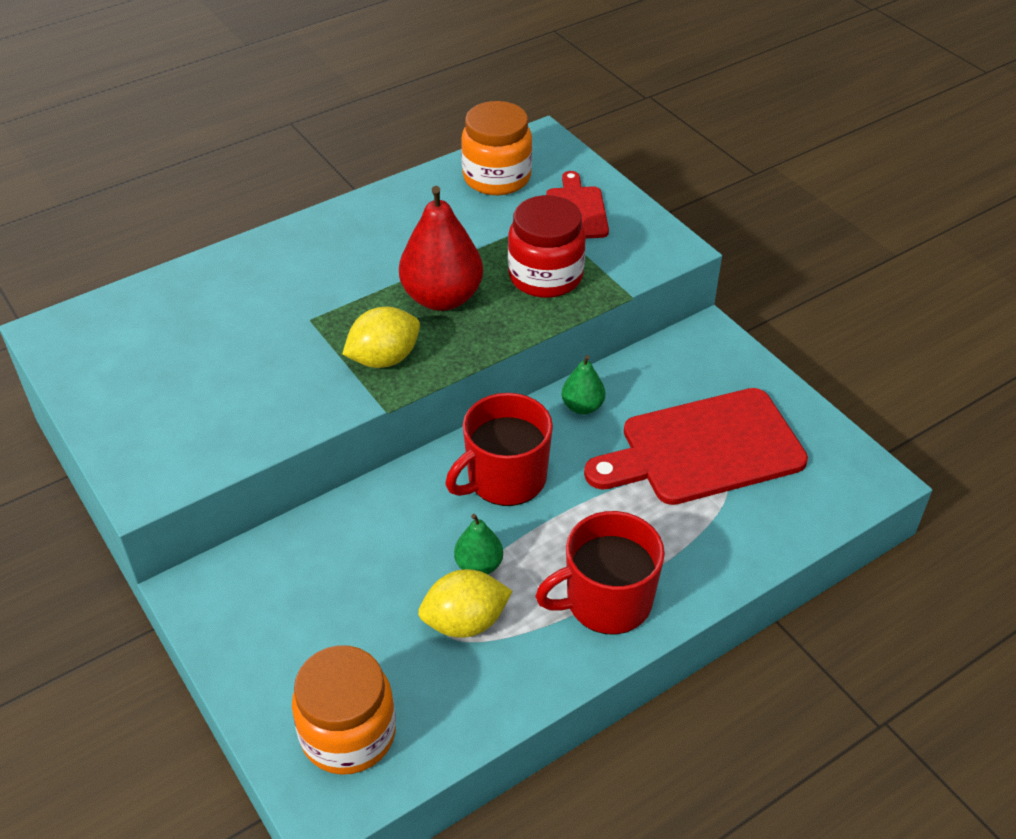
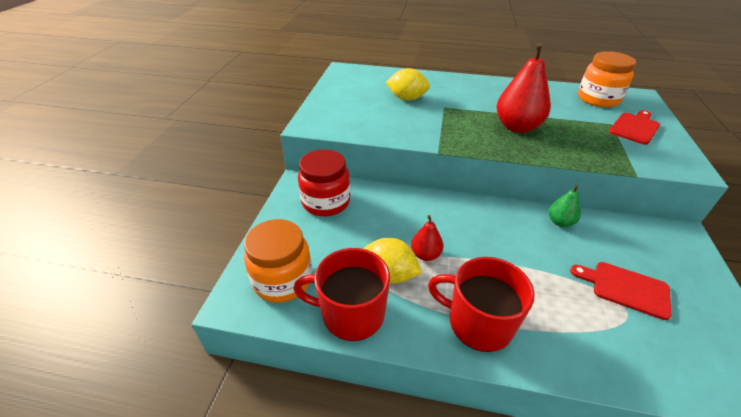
camera: 45 degrees right, 5 degrees down
(384, 359) = (461, 134): yellow lemon -> yellow lemon (407, 98)
(479, 565) = (425, 254): green pear -> red pear
(505, 478) = (481, 227): red mug -> red mug (351, 314)
(545, 276) = (586, 144): red jar -> red jar (326, 202)
(703, 449) = (625, 288): red cutting board -> red cutting board, size x0.55

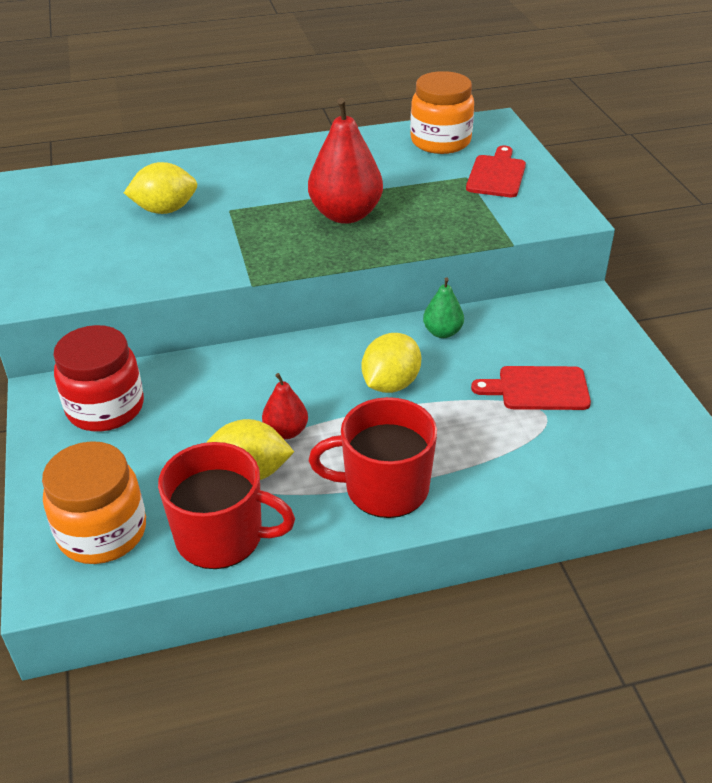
camera: 25 degrees left, 0 degrees up
(351, 314) = (221, 536): red mug -> red mug turned 150 degrees counterclockwise
(510, 246) = (390, 384): none -> yellow lemon

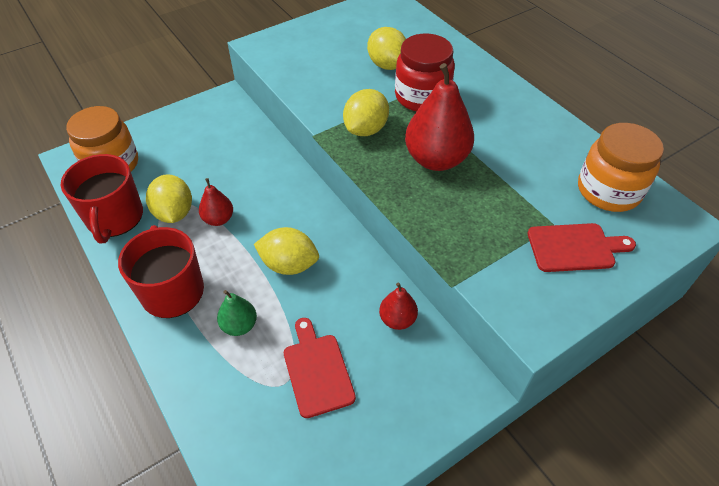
camera: 70 degrees right, 10 degrees up
(105, 408) = (218, 127): red jar -> red jar (422, 97)
(268, 247) = (366, 129): none -> yellow lemon
(442, 332) = (368, 282): green pear -> green pear (239, 325)
(496, 324) = (397, 319): none -> red pear

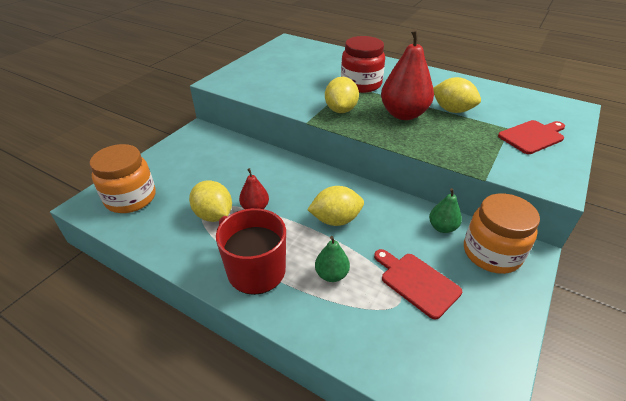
camera: 25 degrees left, 10 degrees down
(114, 218) = (161, 235): red mug -> none
(387, 65) = (321, 73): yellow lemon -> yellow lemon (452, 110)
(397, 319) = (442, 227): red pear -> green pear
(608, 191) = (519, 103): orange jar -> orange jar (491, 253)

